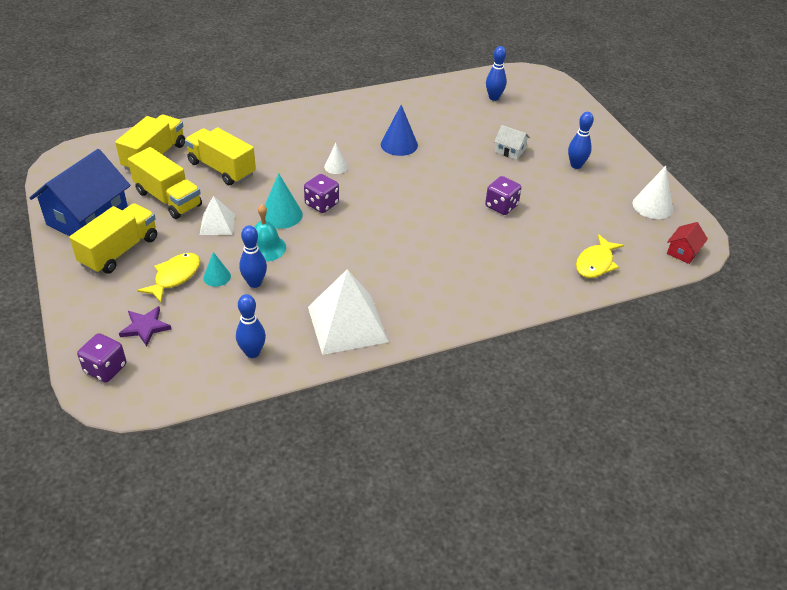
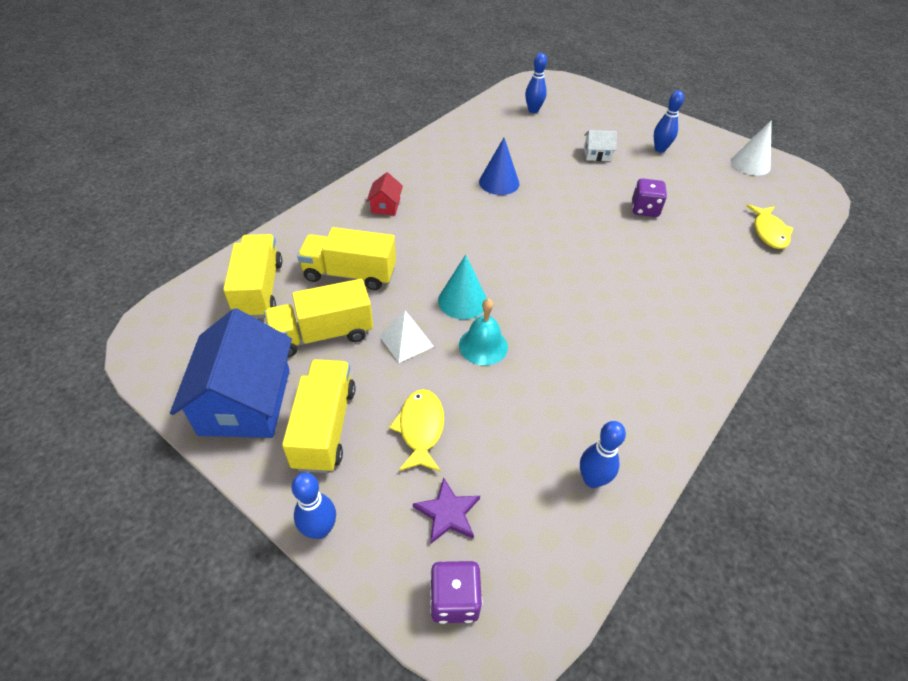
camera: 30 degrees left, 5 degrees up
(168, 199) = (322, 334): yellow truck -> yellow truck turned 150 degrees clockwise
(217, 277) = (466, 405): turquoise cone -> none
(254, 283) = (512, 393): blue bowling pin -> blue bowling pin (320, 529)
(321, 204) = (490, 272): purple dice -> none
(336, 167) = (464, 227): white cone -> none
(347, 324) = (645, 394): white pyramid -> none
(683, 251) = (813, 195): red house -> red house (385, 206)

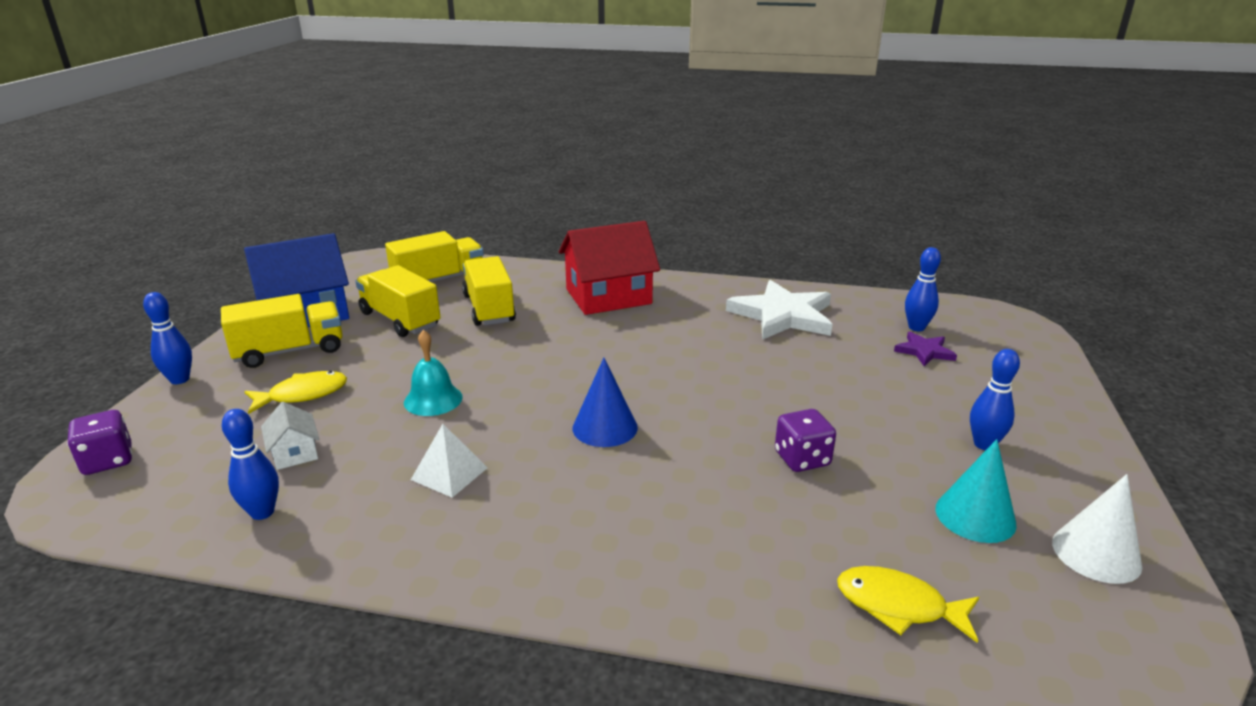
camera: 65 degrees right, 20 degrees down
(385, 206) = (608, 296): red house -> red house, size x2.22
(406, 341) = (415, 358): white pyramid -> white pyramid (449, 473)
(447, 513) = (204, 434): purple star -> purple star (924, 351)
(462, 301) = (494, 372): turquoise cone -> turquoise cone (975, 516)
(481, 146) = (783, 315): none -> white star
(499, 182) = (725, 342): blue cone -> blue cone (605, 427)
(597, 154) = (884, 394): white house -> white house (294, 452)
(768, 232) = (898, 606): yellow fish -> yellow fish turned 45 degrees clockwise

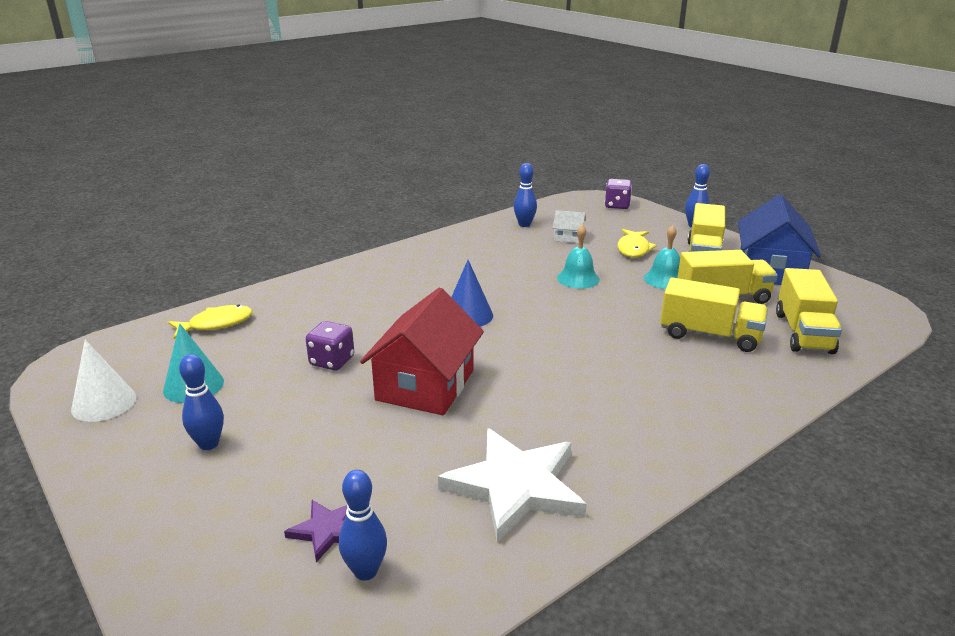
camera: 130 degrees right, 0 degrees up
(383, 354) = (665, 279): none -> turquoise bell
(449, 473) = (492, 264): white pyramid -> none
(608, 296) = (679, 402): red house -> red house (425, 385)

